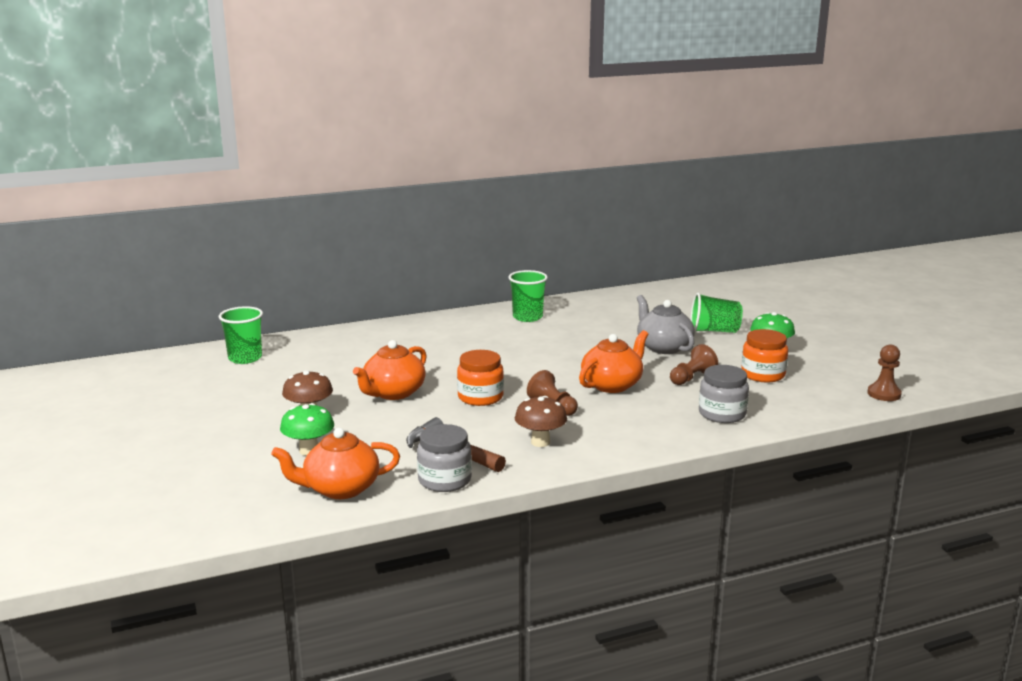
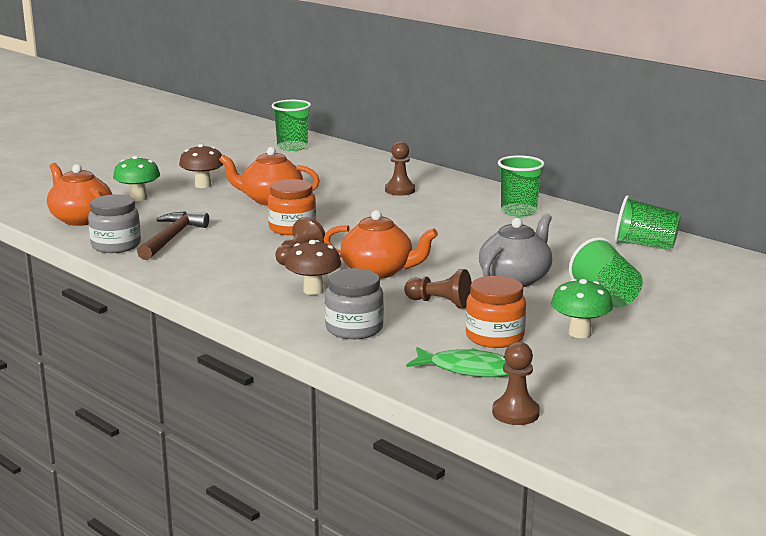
camera: 65 degrees right, 0 degrees up
(430, 342) = (400, 190): none -> brown pawn
(540, 442) = (215, 264): brown mushroom -> brown mushroom (313, 290)
(632, 301) = (644, 245): none -> green cup
(813, 393) = (469, 369): none -> green fish

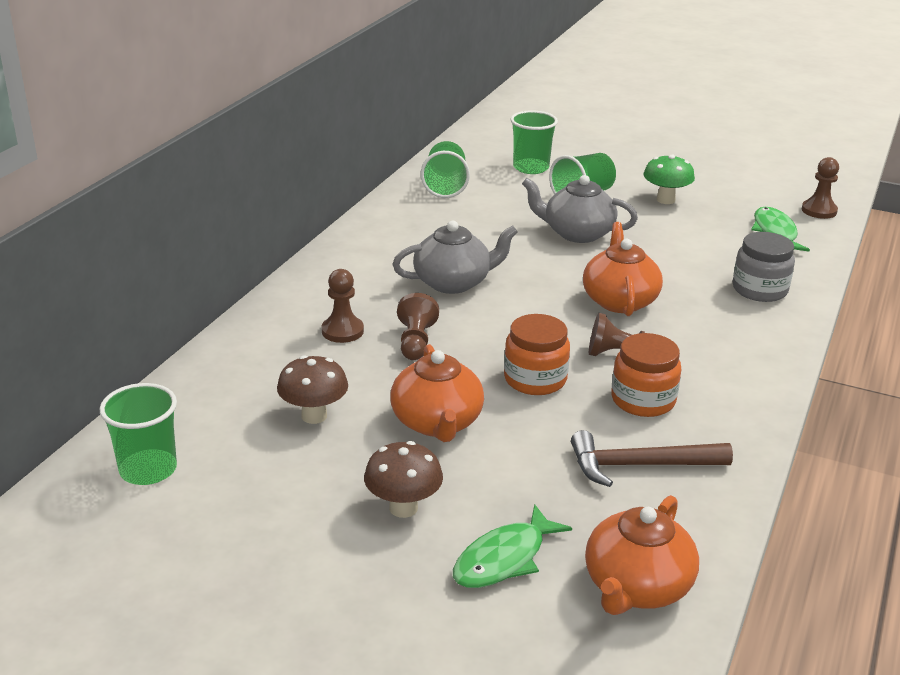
camera: 110 degrees left, 10 degrees up
(116, 245) = (704, 506): grey jar -> none
(138, 198) = (504, 559): green mushroom -> green fish
(313, 290) = (700, 326): brown mushroom -> brown mushroom (314, 416)
(440, 303) = (665, 260): brown pawn -> brown pawn (416, 342)
(448, 225) = (453, 282): none -> grey teapot
(494, 337) = (708, 229): orange jar -> orange jar (643, 400)
(518, 211) = (382, 250): green cup -> green cup (531, 168)

